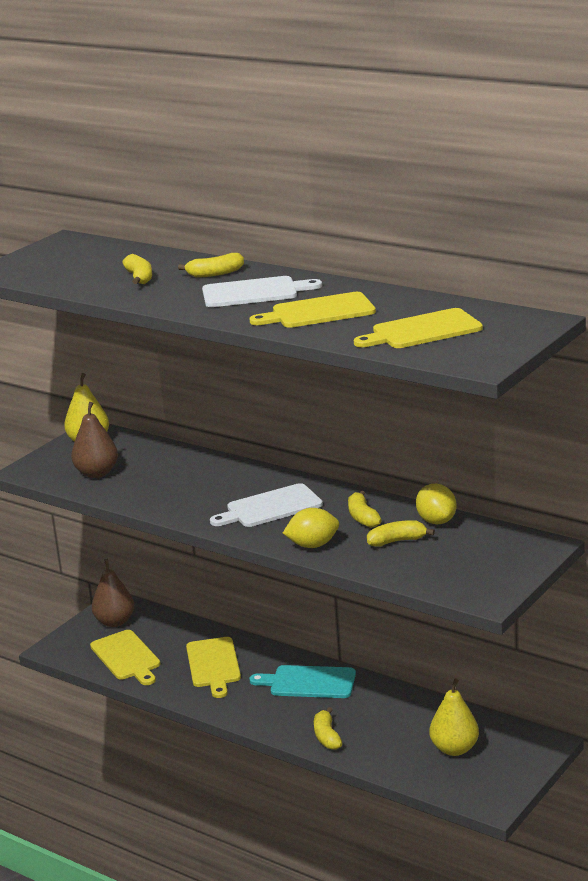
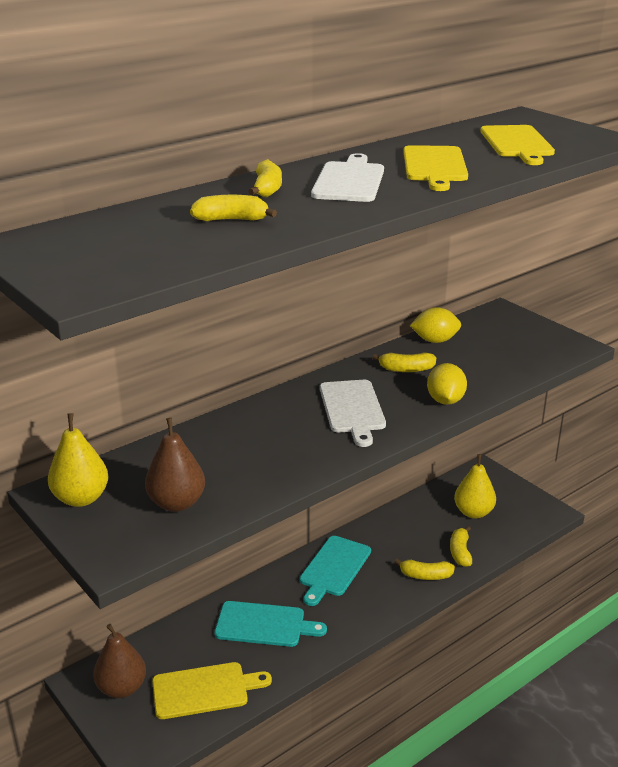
camera: 75 degrees left, 5 degrees up
(213, 665) = (264, 625): yellow cutting board -> turquoise cutting board
(397, 541) = (461, 362): yellow banana -> yellow banana (460, 552)

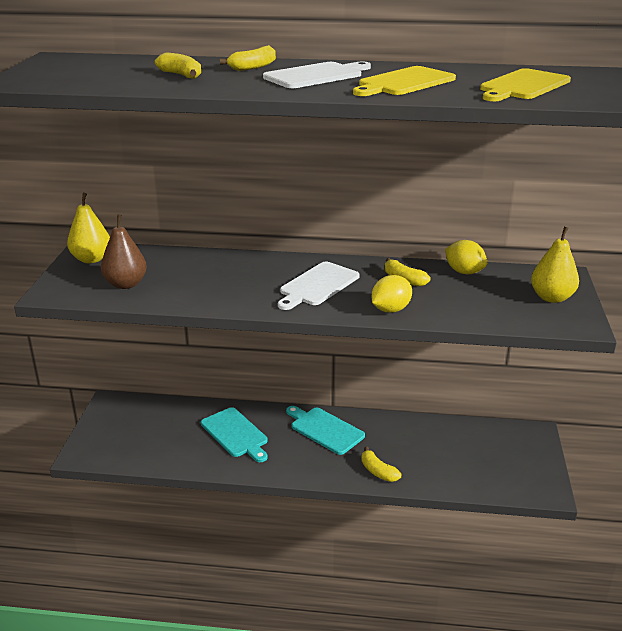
camera: 45 degrees right, 0 degrees up
(122, 688) = (120, 417): brown pear -> none
(204, 690) = (154, 446): yellow cutting board -> none
(334, 568) = (325, 429): turquoise cutting board -> turquoise cutting board turned 60 degrees clockwise
(460, 552) = (427, 473): yellow banana -> none
(473, 512) = (480, 455): yellow pear -> yellow pear (551, 298)

